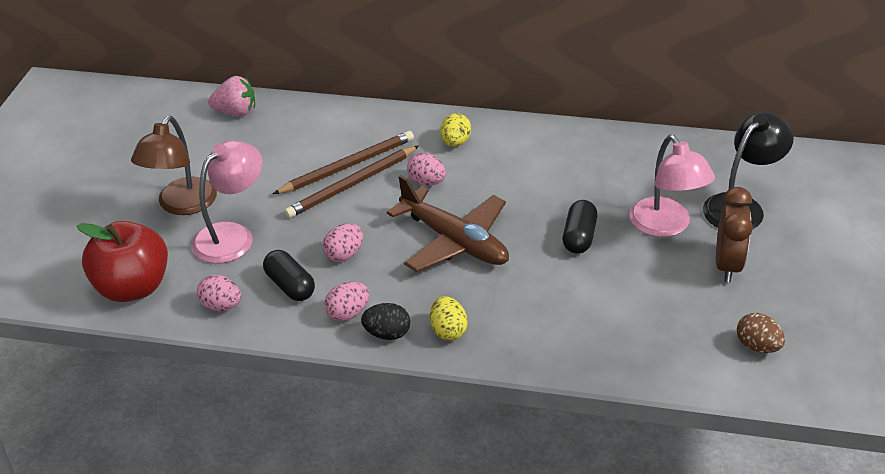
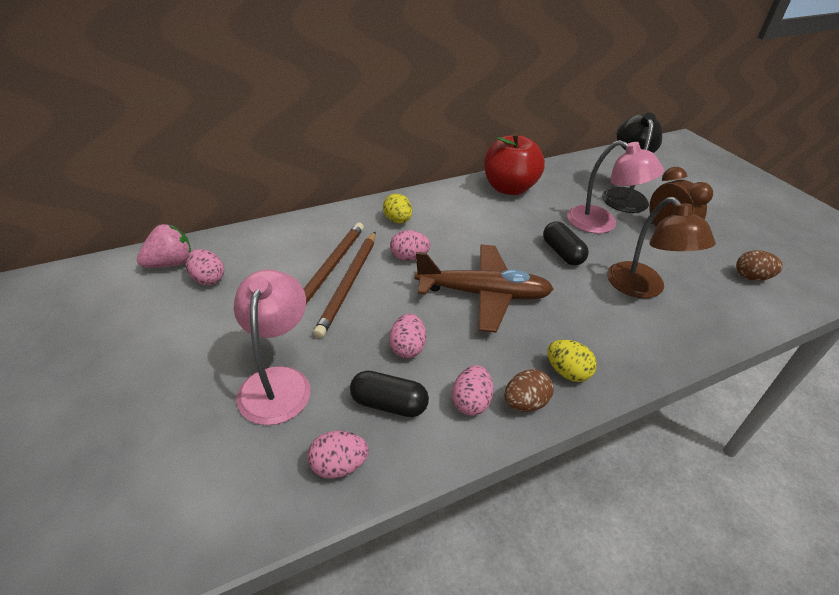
camera: 40 degrees left, 0 degrees up
(133, 287) = (208, 503): red apple -> red apple (509, 188)
(182, 205) = (189, 376): brown lamp -> brown lamp (643, 288)
(251, 136) = (208, 279): none -> pink egg
(387, 334) = (525, 403): black egg -> brown egg

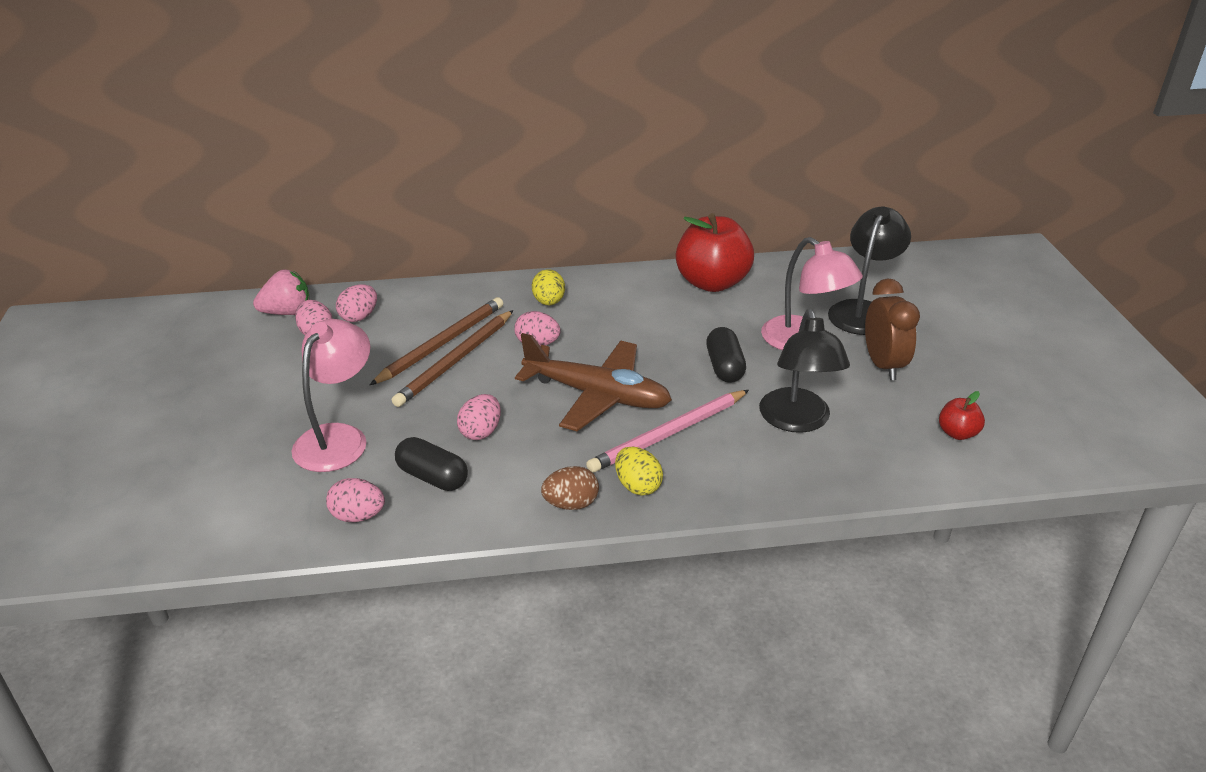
camera: 20 degrees right, 5 degrees down
(470, 402) = (515, 492): pink egg -> pink egg (359, 317)
(560, 318) = (669, 434): none -> pink pencil
(643, 288) = (797, 421): brown lamp -> black lamp
(751, 277) = (957, 433): brown egg -> red apple

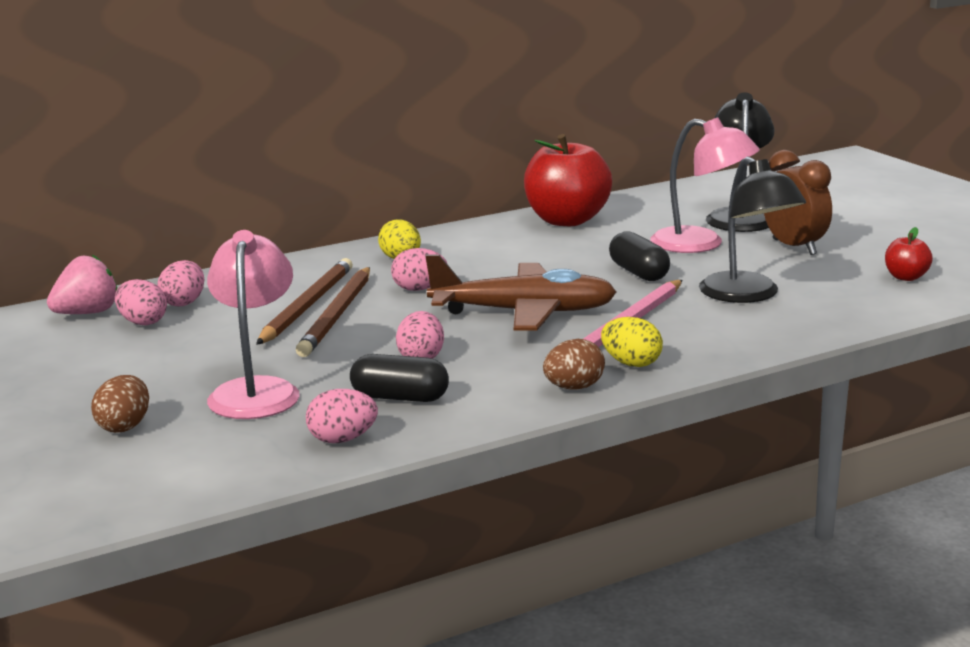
camera: 20 degrees left, 15 degrees down
(224, 453) = (124, 426): none -> brown egg

